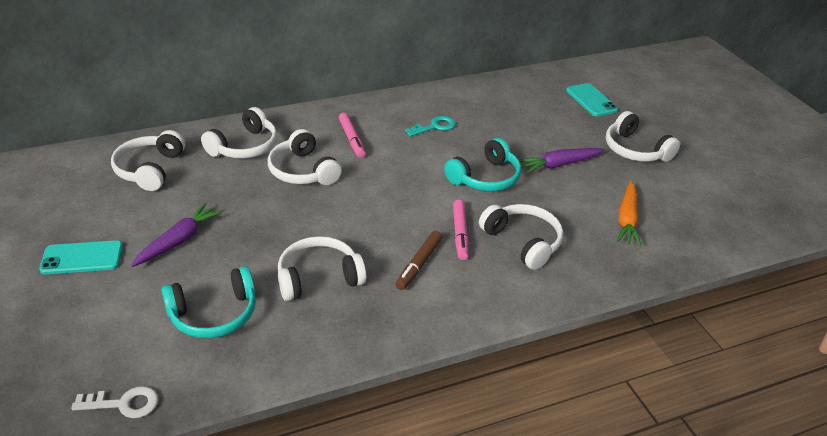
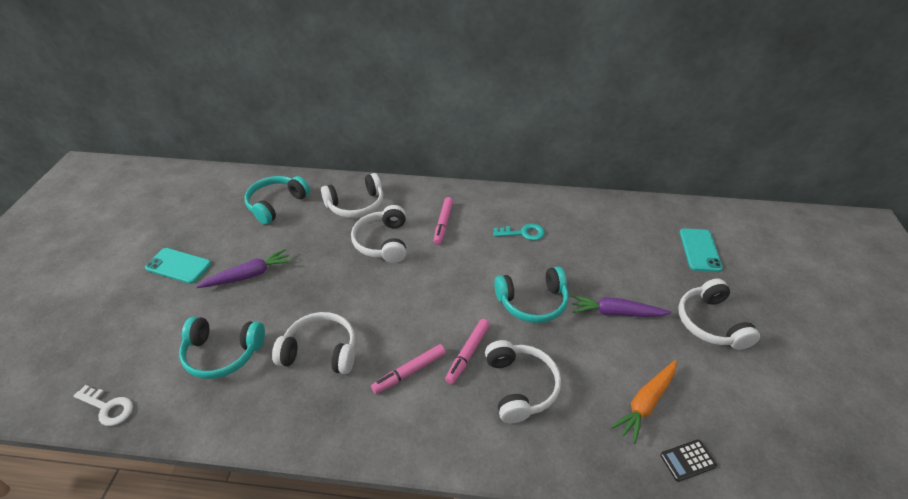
camera: 30 degrees right, 5 degrees up
(150, 169) = (276, 204): white headphones -> turquoise headphones
(419, 264) = (409, 372): brown marker -> pink marker
(681, 246) = (687, 460): none -> black calculator

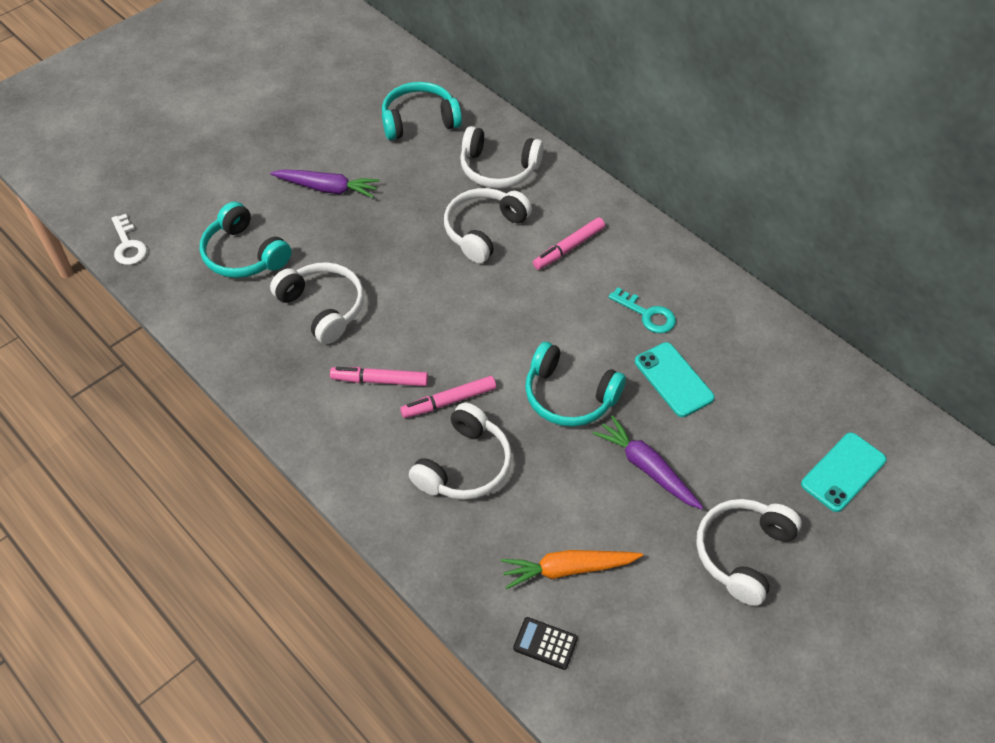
camera: 40 degrees right, 10 degrees up
(178, 266) = (276, 140): turquoise phone -> turquoise phone (673, 380)

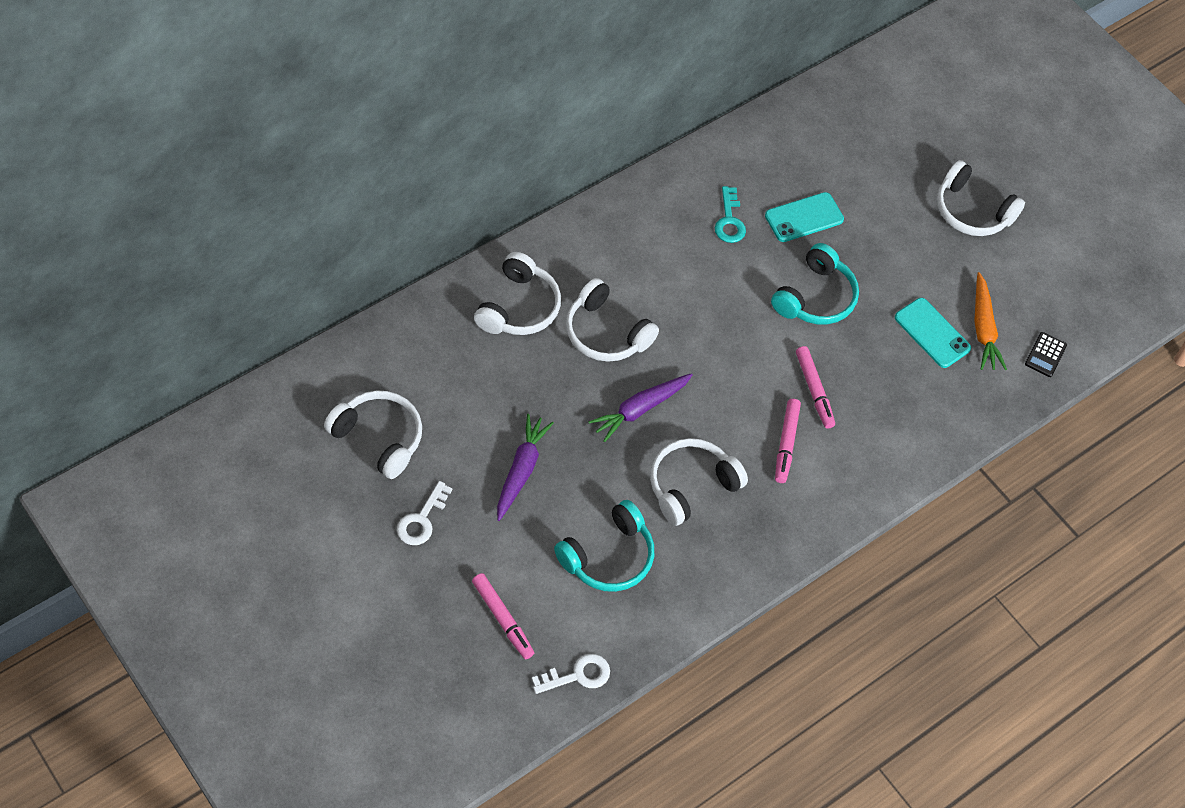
camera: 90 degrees left, 5 degrees up
(274, 134) = (422, 519): none -> white key
(419, 120) = (428, 370): turquoise headphones -> none
(464, 465) = (882, 387): white headphones -> white headphones (379, 437)
(569, 248) = (640, 265): pink marker -> pink marker (502, 619)
(647, 314) = (729, 221): turquoise key -> turquoise key turned 135 degrees clockwise
(647, 468) = (892, 256): purple carrot -> purple carrot (640, 409)
(843, 472) = (902, 128): turquoise phone -> turquoise phone (932, 333)

